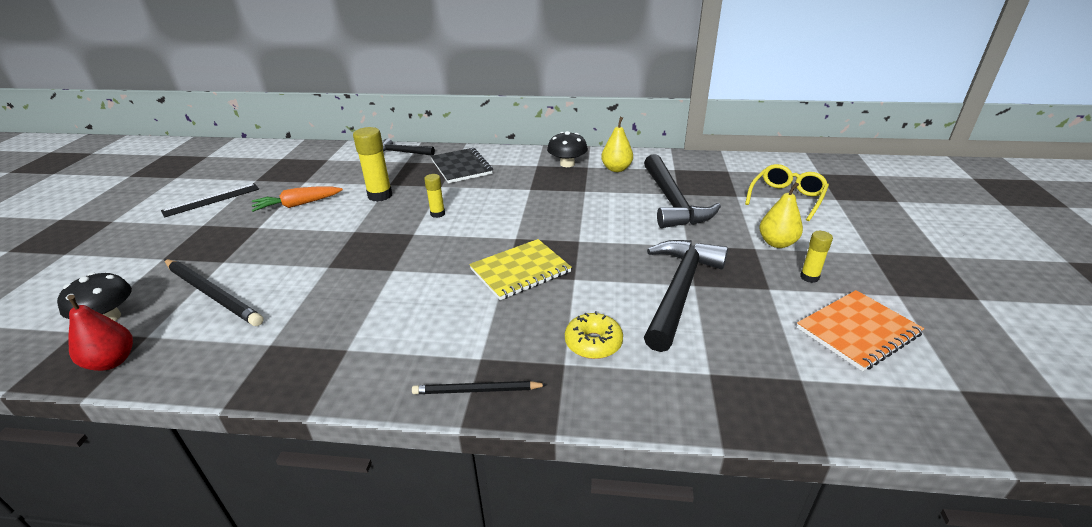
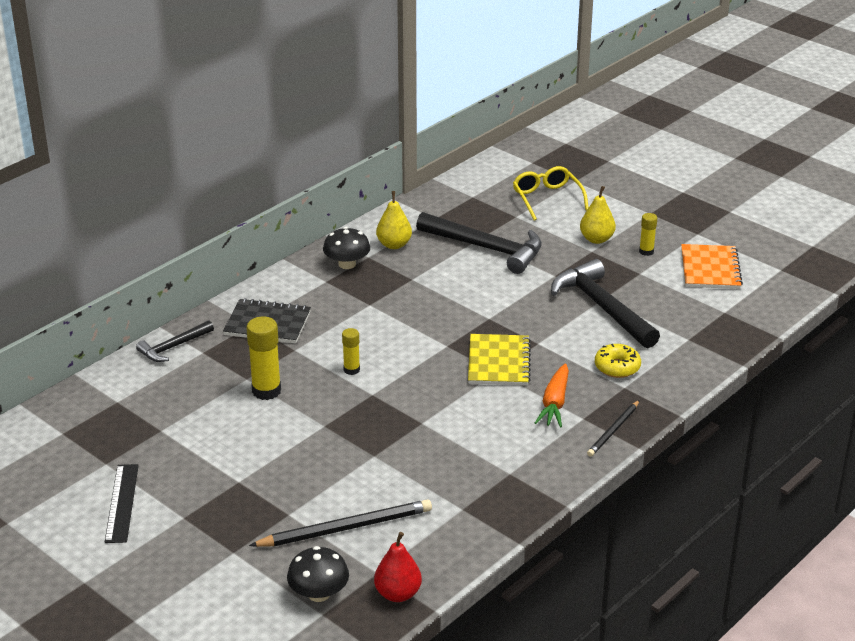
camera: 55 degrees left, 0 degrees up
(297, 205) = (217, 447): orange carrot -> orange carrot (554, 403)

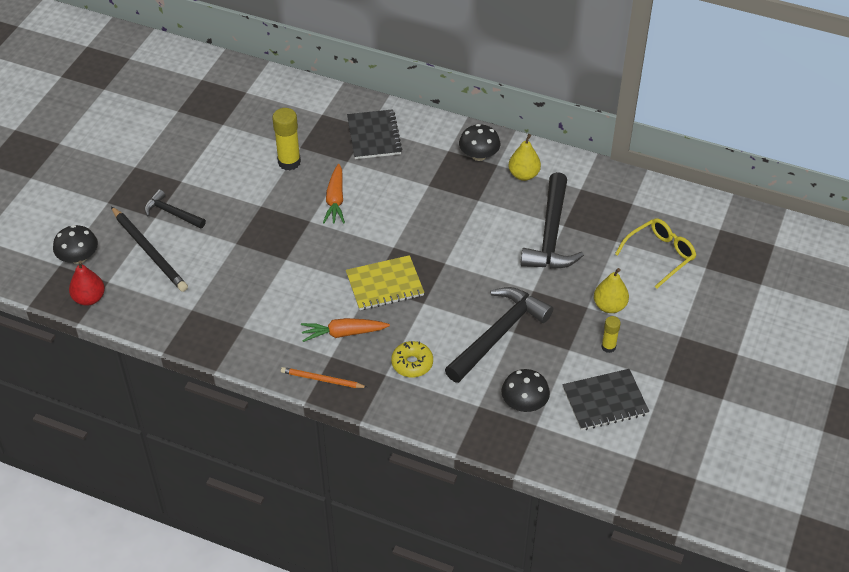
camera: 70 degrees right, 15 degrees up
(122, 503) = (139, 132): black ruler -> none
(173, 347) = (321, 97): black hammer -> black hammer (172, 213)
(351, 370) = (335, 200): yellow glue stick -> orange carrot
(613, 430) = (322, 380): black pencil -> orange pencil
(695, 312) = (524, 403): none -> black mushroom
(710, 269) = (605, 401): orange notebook -> black notebook

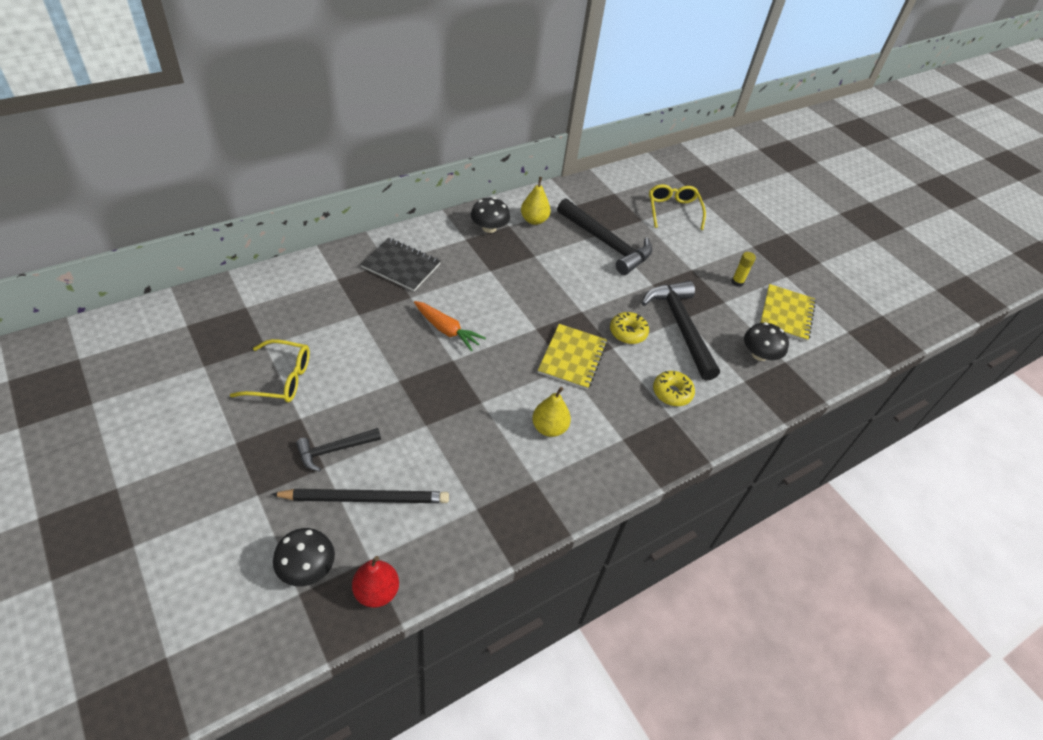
camera: 60 degrees left, 0 degrees up
(203, 151) = (281, 379): none -> yellow glasses
(289, 162) = (368, 331): yellow glue stick -> none
(322, 380) = (645, 461): orange pencil -> none
(343, 333) = (603, 416): orange carrot -> none
(452, 303) = (628, 332): none -> yellow donut
(605, 401) = (786, 314): black notebook -> yellow notebook
(609, 306) = (700, 259): yellow pear -> yellow pear (549, 428)

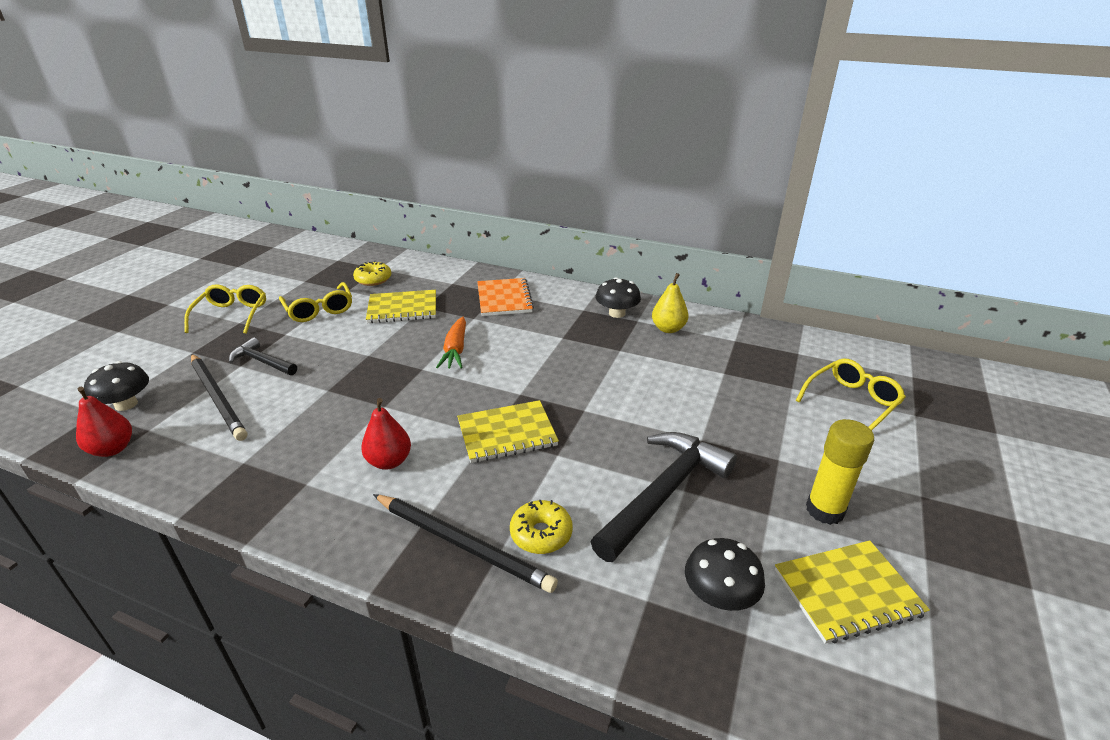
camera: 60 degrees right, 15 degrees down
(212, 443) = (232, 315): none -> yellow glasses
(345, 327) = (402, 308): none -> yellow notebook
(401, 266) = (504, 299): black notebook -> orange notebook
(549, 428) = (389, 461): yellow pear -> red pear
(606, 243) = (711, 381): black hammer -> none
(628, 332) = (596, 455): yellow donut -> yellow donut (373, 279)
(653, 429) = (462, 543): none -> black pencil
(737, 282) = (825, 510): yellow glue stick -> yellow glue stick, size x1.74

